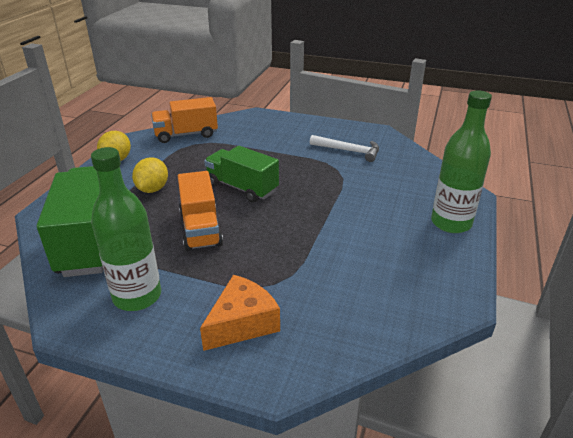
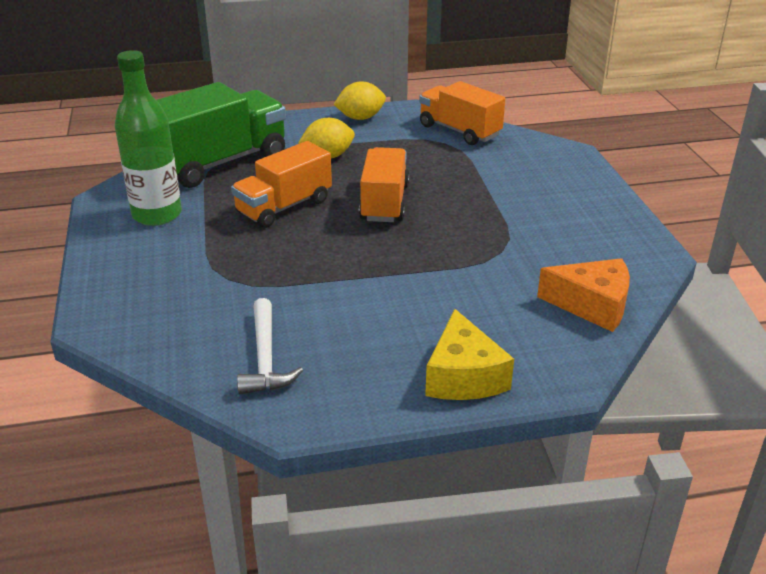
camera: 60 degrees right, 0 degrees up
(242, 188) = (384, 203): green truck -> orange truck
(242, 323) = (156, 280): orange cheese -> orange cheese (592, 305)
(348, 151) = (562, 246): white hammer -> white hammer (265, 358)
(451, 223) = (463, 376): green bottle -> yellow cheese

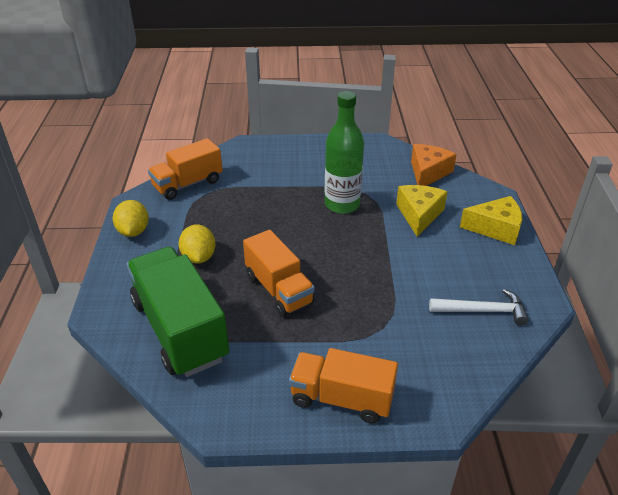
camera: 80 degrees left, 5 degrees up
(157, 215) = (268, 375): green bottle -> green bottle (342, 204)
(384, 203) = (289, 235): orange truck -> orange truck (341, 398)
(468, 299) = (419, 215): none -> yellow cheese

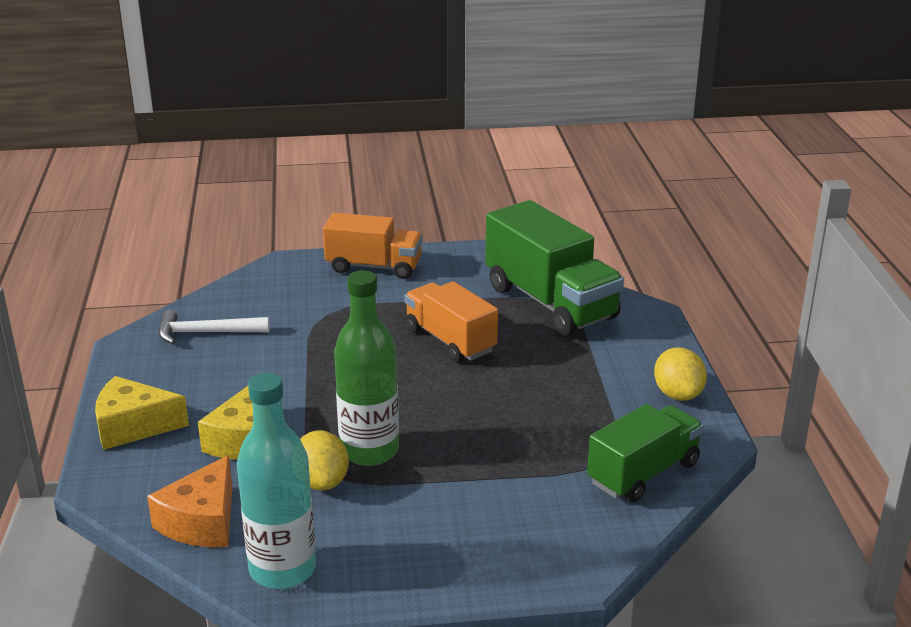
camera: 175 degrees right, 10 degrees down
(188, 184) = (643, 473): orange truck -> green truck
(199, 257) = (565, 368): yellow lemon -> yellow lemon (322, 482)
(381, 151) = (282, 569): none -> turquoise bottle

